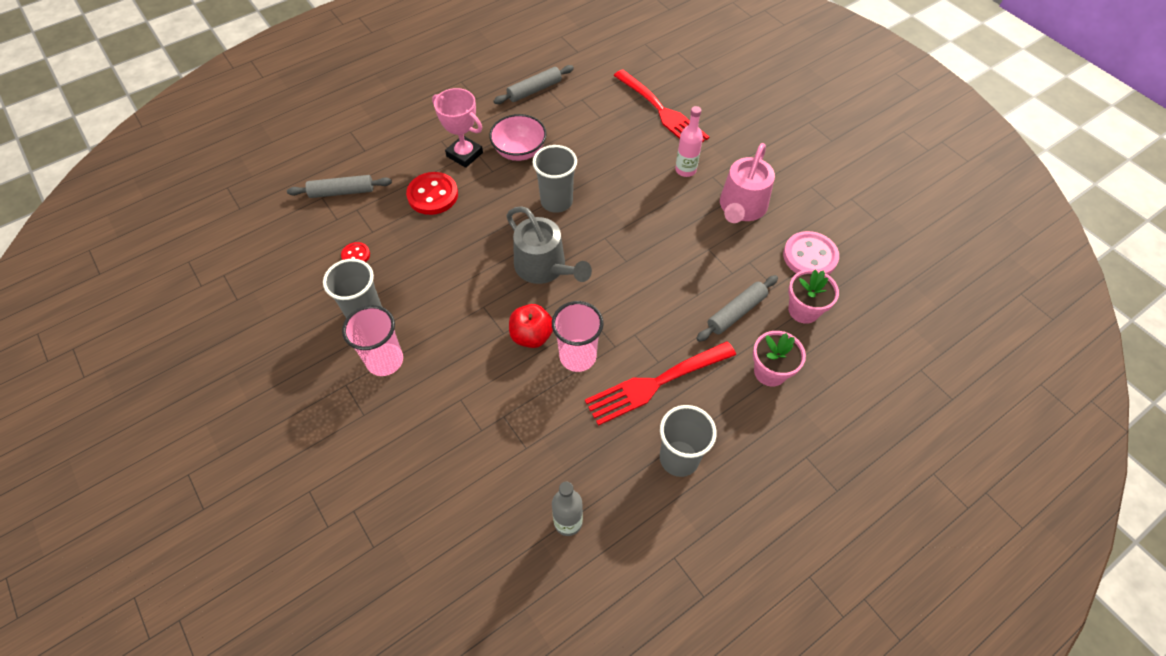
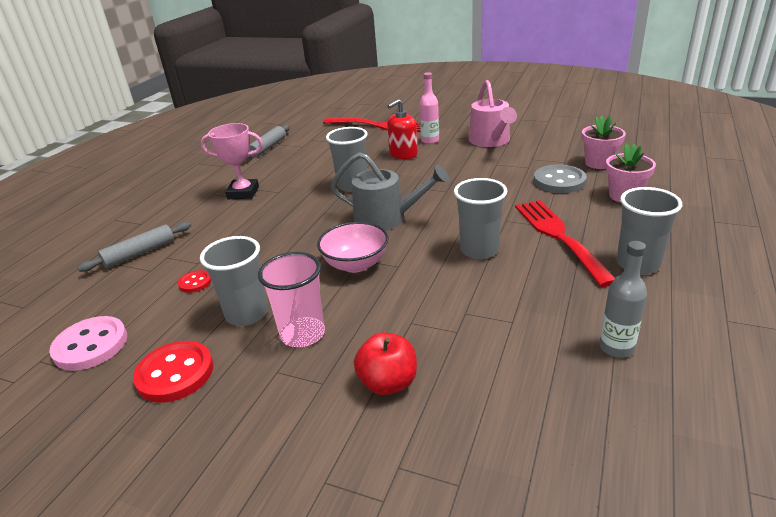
camera: 30 degrees left, 25 degrees down
(433, 195) = (237, 222): red button -> red button (175, 373)
(519, 151) = (290, 175): pink bowl -> pink bowl (356, 264)
(532, 336) = (425, 256): red apple -> red apple (388, 383)
(577, 356) = (479, 250): pink cup -> grey cup
(641, 178) = (403, 154): none -> red soap dispenser
(655, 384) = (559, 236): red fork -> red fork turned 135 degrees clockwise
(736, 312) = (559, 181): grey rolling pin -> grey button
(810, 256) = (565, 142): pink button -> pink button (91, 345)

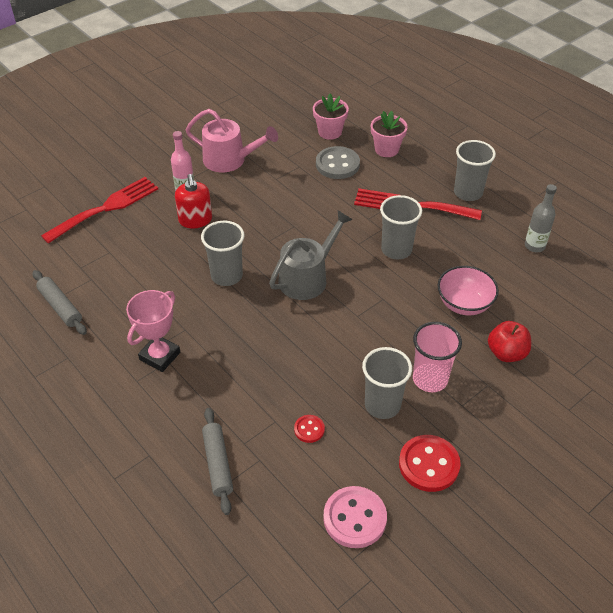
camera: 65 degrees left, 15 degrees up
(356, 264) = (362, 320): pink bowl -> pink bowl (464, 304)

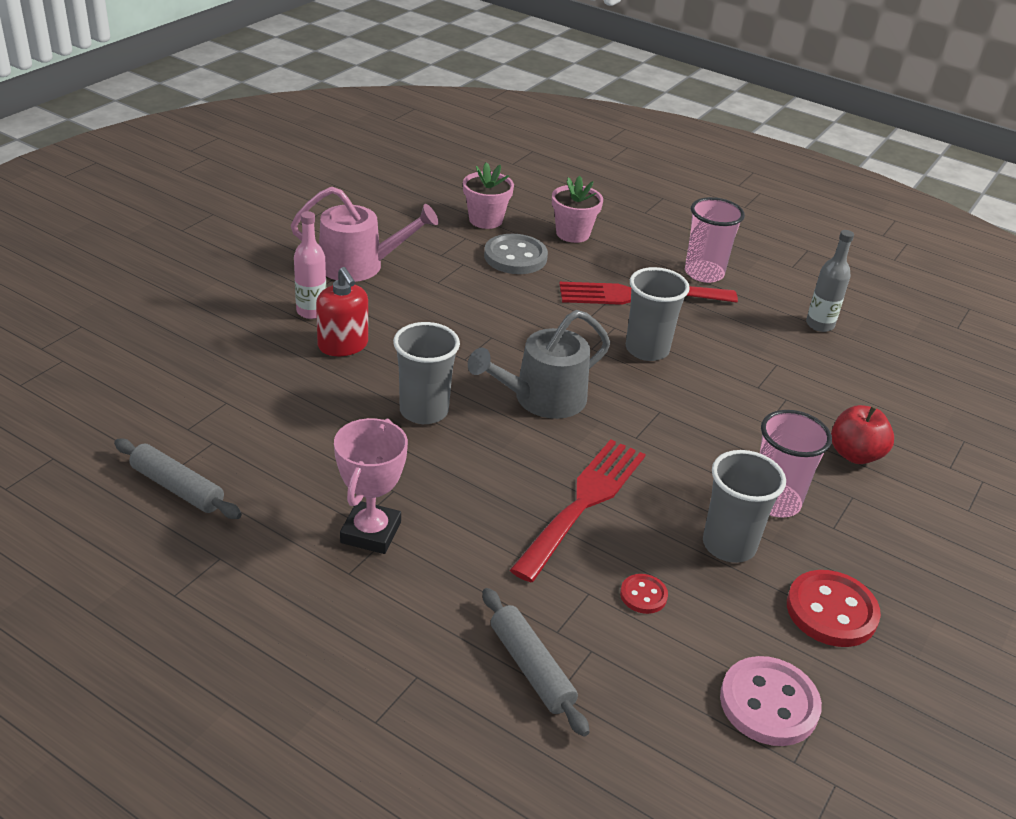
camera: 20 degrees left, 10 degrees down
(106, 208) = (195, 345): red fork -> red fork (583, 503)
(307, 278) = (542, 399): grey watering can -> grey watering can turned 150 degrees counterclockwise
(464, 304) = (769, 403): pink bowl -> none
(468, 193) = (704, 273): grey cup -> pink cup

